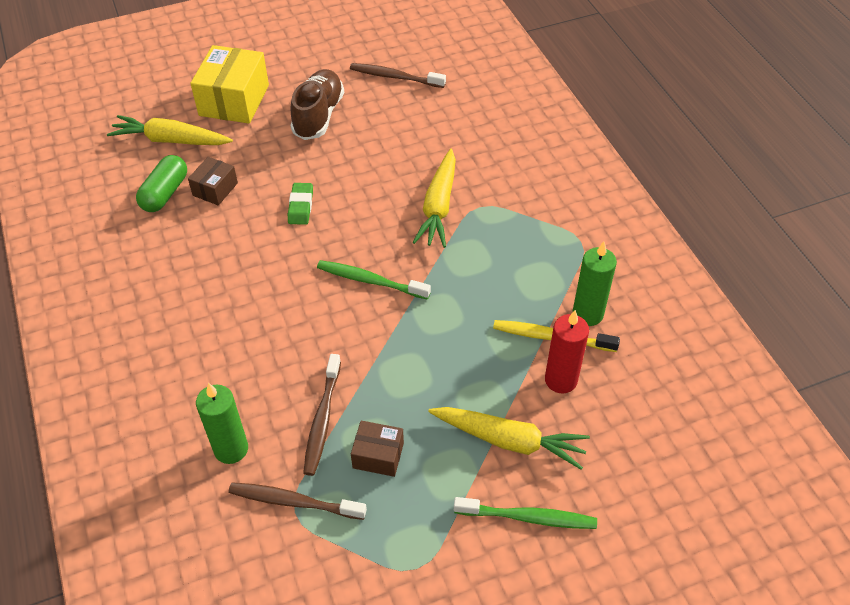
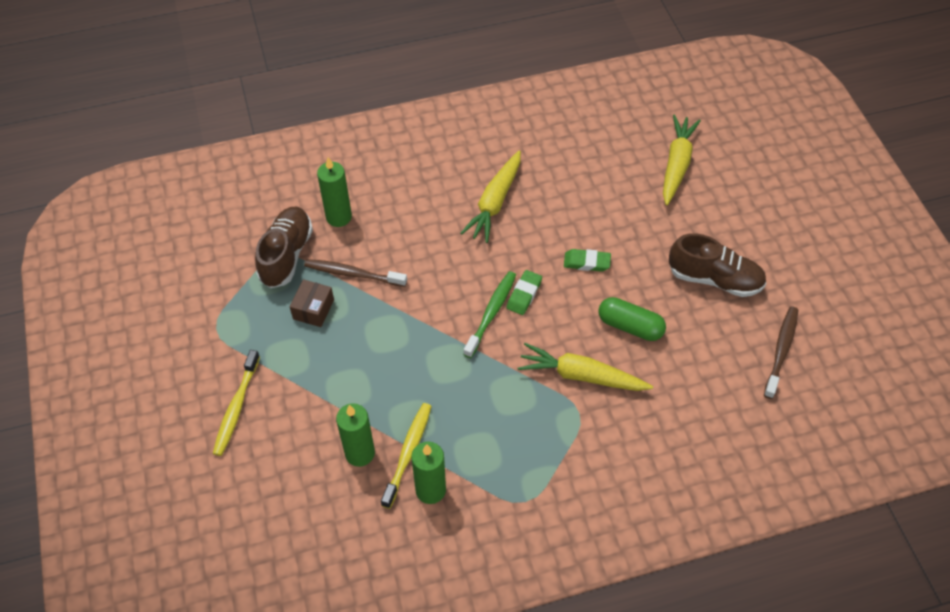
camera: 95 degrees right, 5 degrees up
(165, 193) = (608, 164): green capsule -> green capsule (630, 326)
(215, 189) = (611, 199): brown box -> none
(234, 100) = (735, 210): yellow box -> none
(294, 502) = (286, 255): brown toothbrush -> brown shoe
(344, 255) = (524, 294): none -> green eraser
(509, 440) = (307, 403): yellow carrot -> yellow carrot (495, 202)
(528, 517) = (236, 407): green toothbrush -> yellow toothbrush
(561, 380) = (360, 453): red candle -> green candle

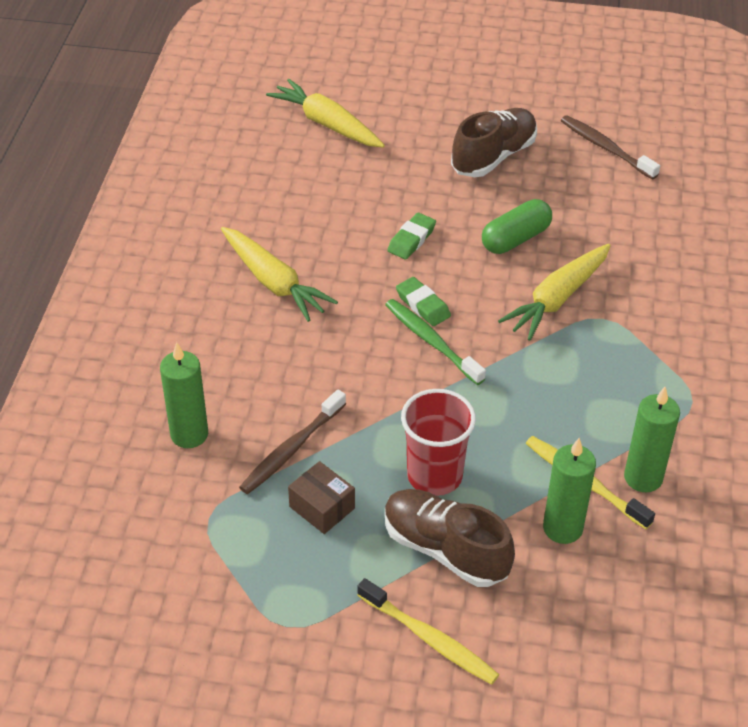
camera: 65 degrees left, 10 degrees down
(286, 255) = (214, 509): brown shoe -> brown shoe (445, 549)
(369, 361) = (434, 476): none -> red cup

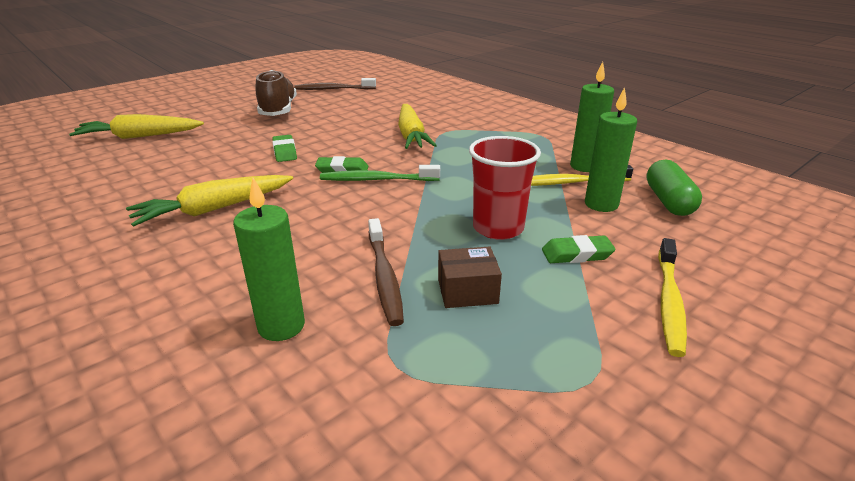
camera: 50 degrees left, 15 degrees down
(274, 282) = (214, 209): yellow carrot -> yellow carrot turned 150 degrees clockwise
(429, 638) = (669, 302): yellow toothbrush -> yellow toothbrush turned 120 degrees clockwise
(445, 549) = (577, 254): brown shoe -> green eraser
(515, 238) = (346, 128): green capsule -> green capsule (668, 201)

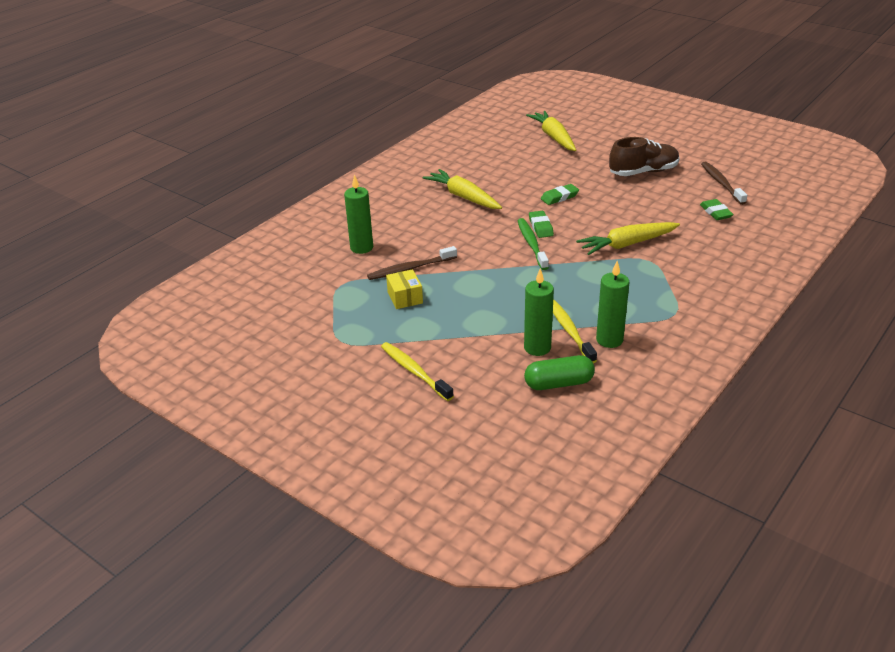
camera: 80 degrees right, 5 degrees up
(467, 291) = (405, 297): brown box -> yellow box
(498, 228) = (481, 302): red cup -> none
(577, 254) = (458, 336): green eraser -> green eraser (716, 212)
(669, 302) = (414, 371): yellow toothbrush -> yellow toothbrush turned 45 degrees clockwise

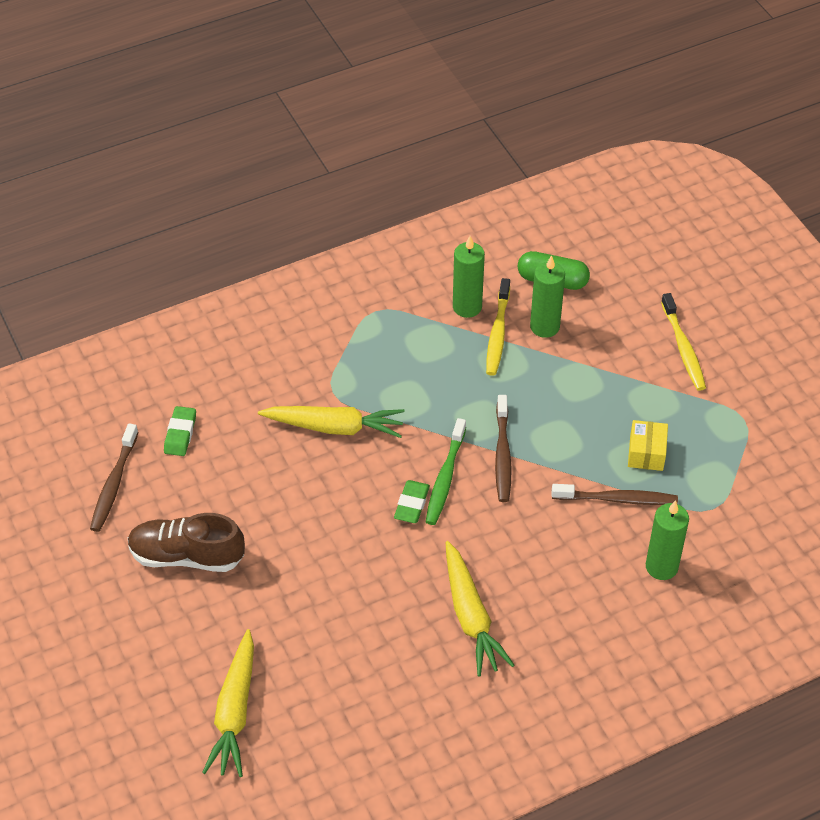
camera: 155 degrees left, 15 degrees up
(504, 266) = (502, 455): none -> brown toothbrush
(559, 197) = (343, 554): green eraser -> none

